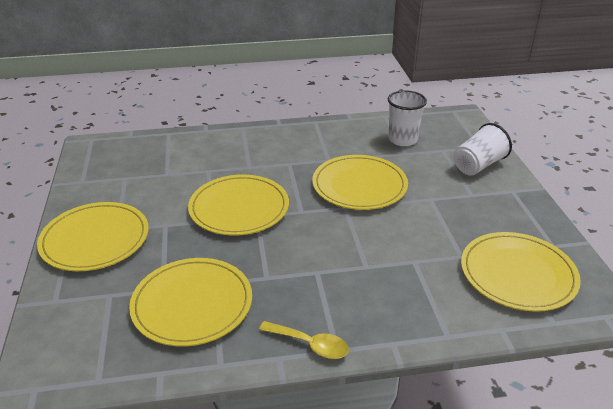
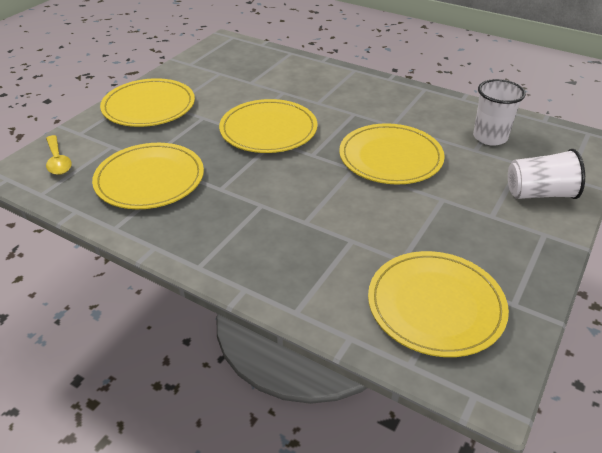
camera: 40 degrees right, 5 degrees up
(310, 345) = (186, 252): yellow spoon -> yellow spoon (58, 161)

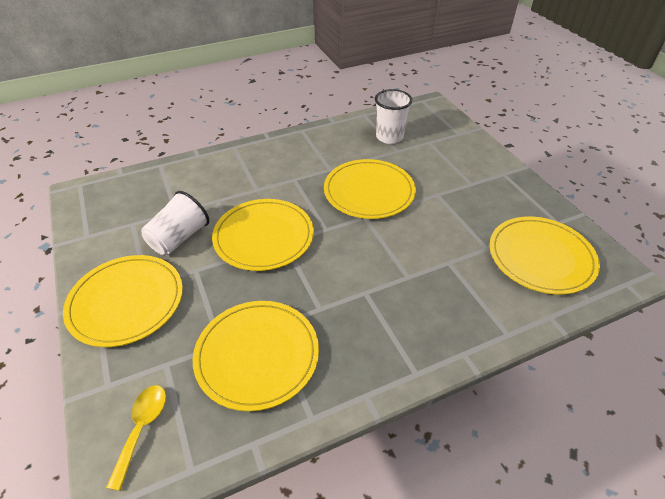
camera: 55 degrees left, 5 degrees up
(58, 161) = (142, 428): yellow spoon -> yellow spoon turned 90 degrees counterclockwise
(539, 194) = (465, 153): white cup -> white cup (179, 238)

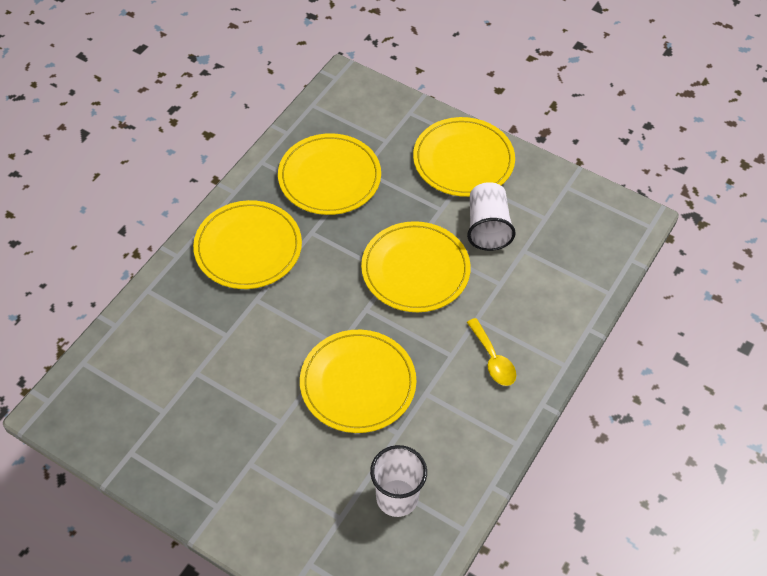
camera: 145 degrees right, 10 degrees up
(142, 428) = (361, 106): yellow spoon -> yellow spoon (493, 359)
(541, 257) = (138, 390): yellow plate -> yellow plate (248, 247)

